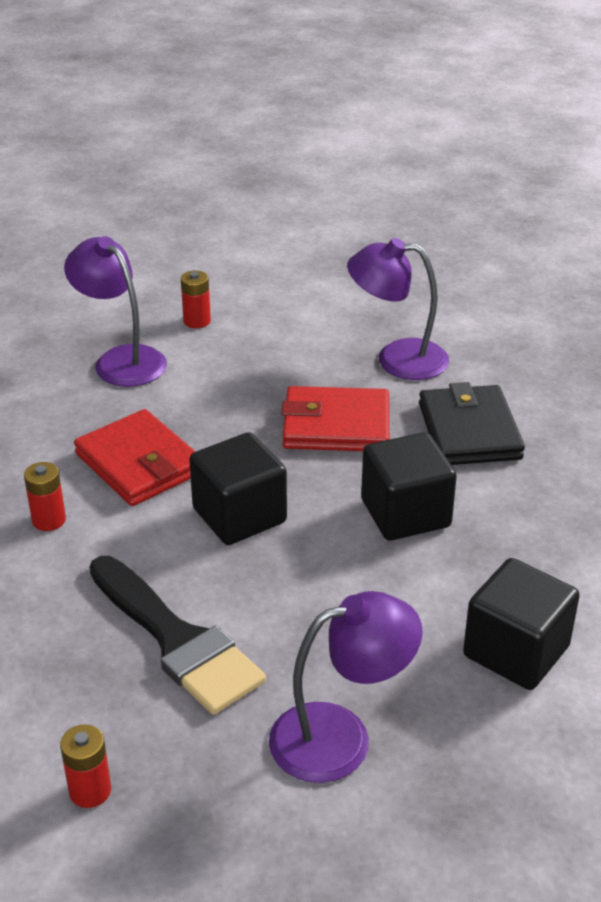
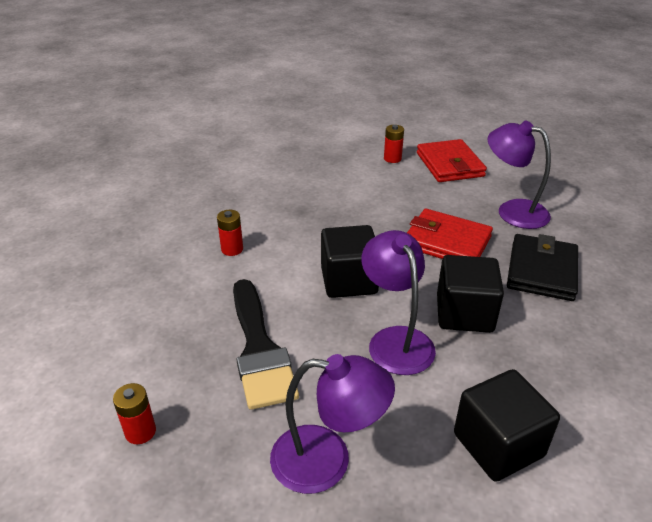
camera: 25 degrees right, 0 degrees up
(121, 360) = (333, 169): purple lamp -> purple lamp (395, 340)
(139, 463) = (306, 231): red wallet -> red wallet (449, 165)

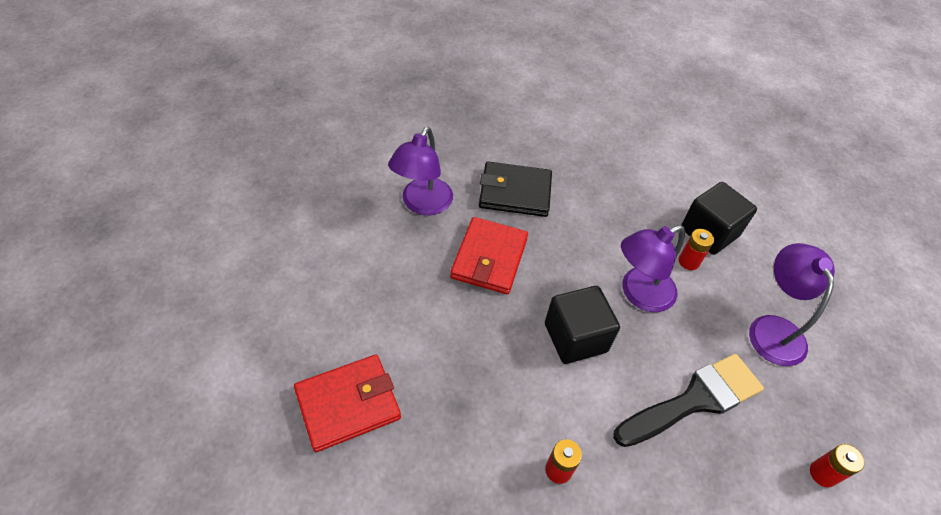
camera: 105 degrees left, 15 degrees up
(392, 158) = (317, 315): red battery -> red battery (688, 261)
(449, 165) = (329, 254): red wallet -> red wallet (348, 404)
(464, 313) = (589, 247): black cube -> none

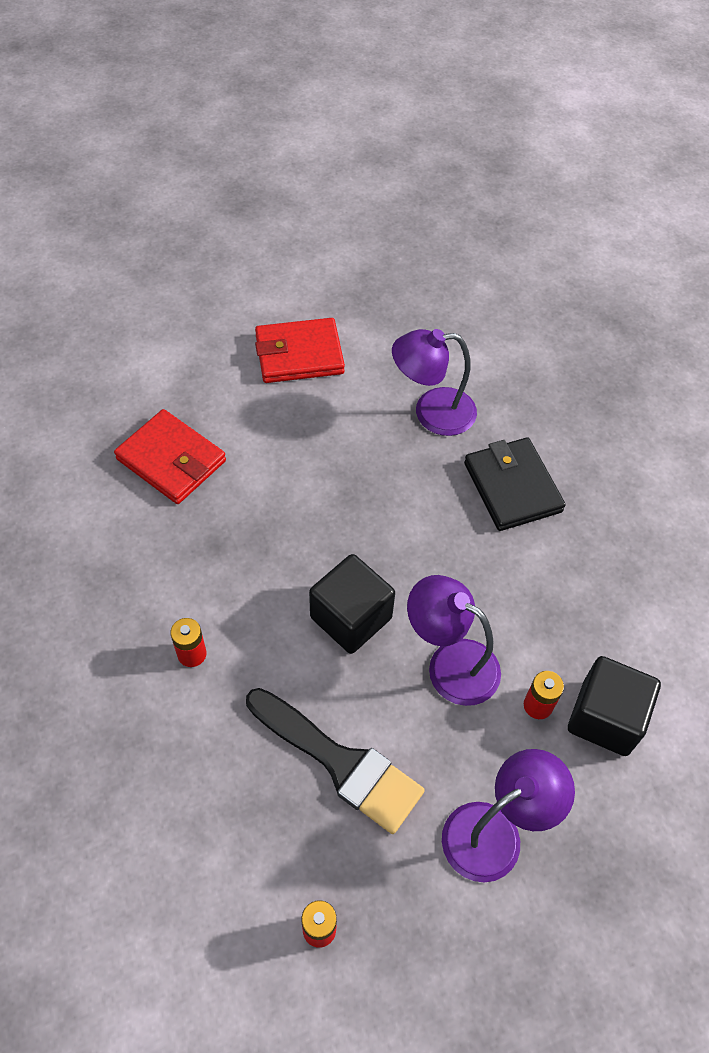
camera: 65 degrees right, 5 degrees up
(489, 258) = (402, 500): red wallet -> red wallet (299, 354)

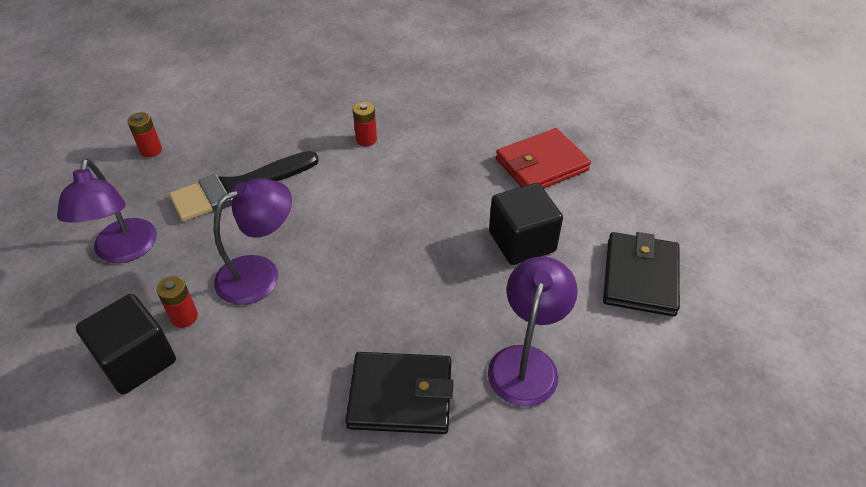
camera: 115 degrees right, 10 degrees down
(299, 354) = (640, 277): red wallet -> black wallet
(351, 618) = (339, 227): black cube -> black cube (522, 241)

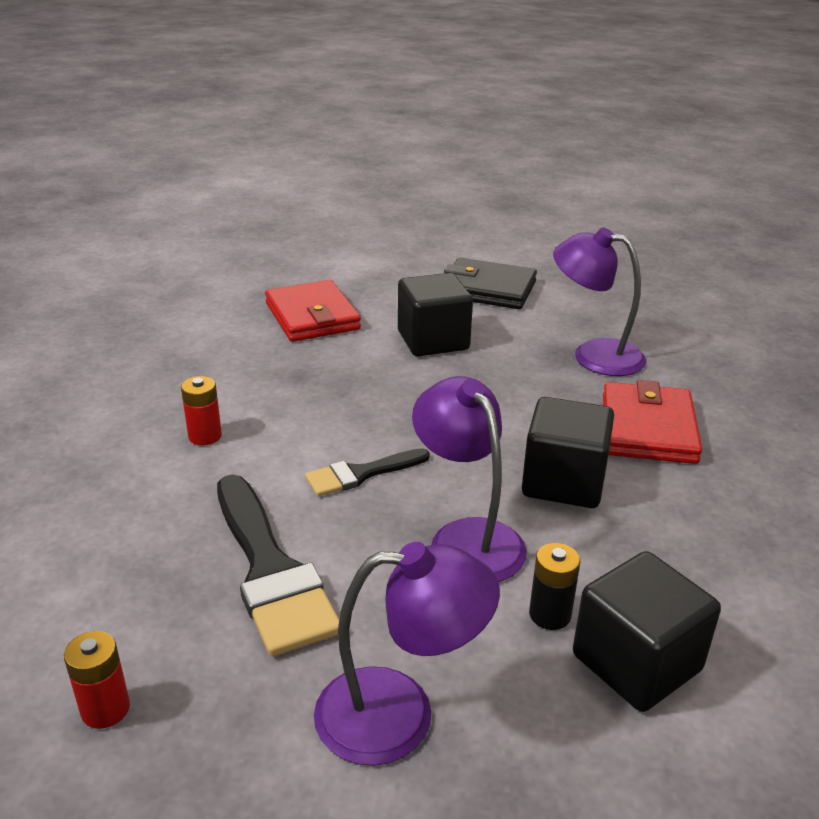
camera: 85 degrees left, 15 degrees down
(184, 317) = (550, 614): red battery -> black battery
(321, 329) = (563, 482): none -> black cube
(328, 216) = (361, 474): none -> black brush
(400, 396) = (648, 429): black wallet -> red wallet

